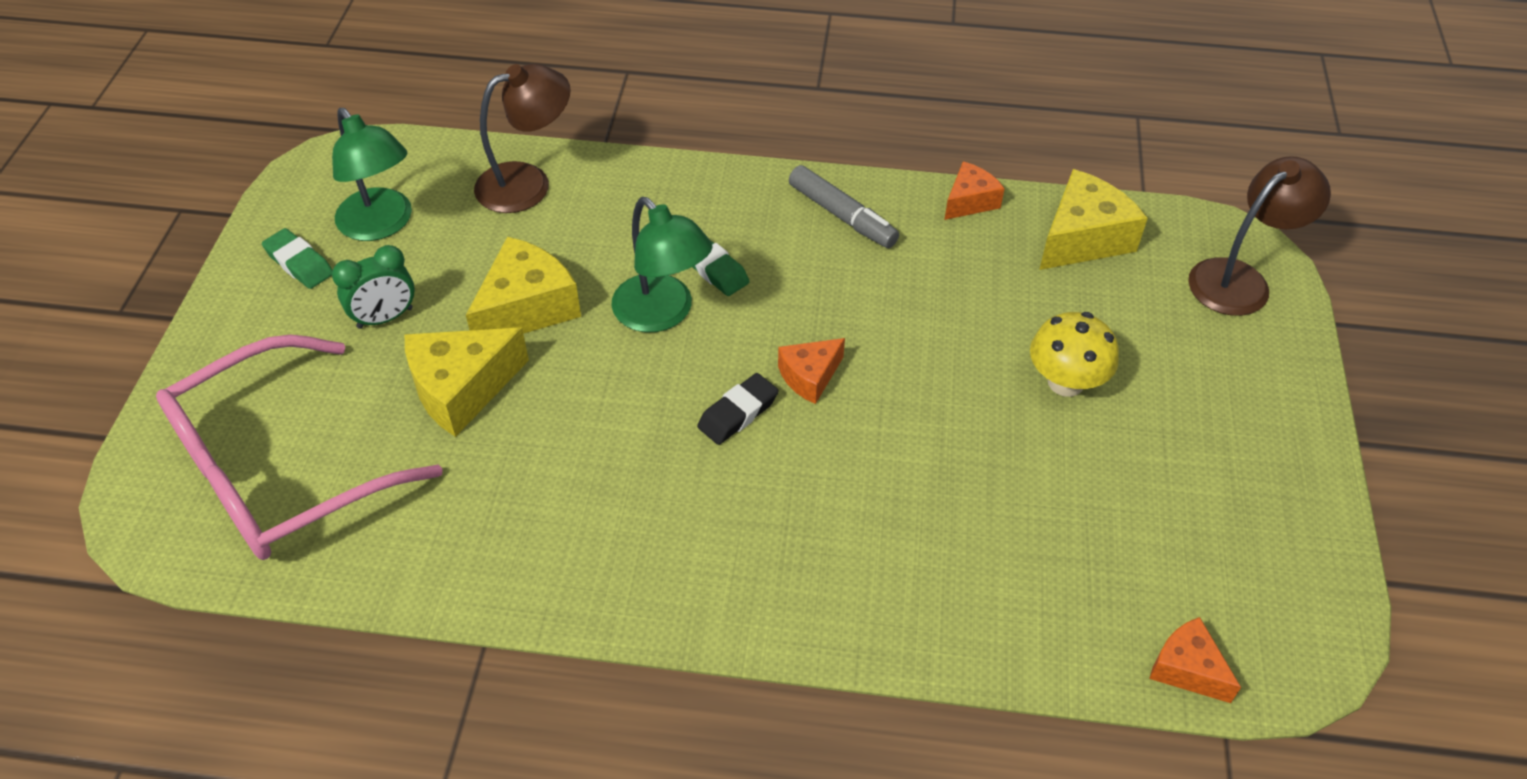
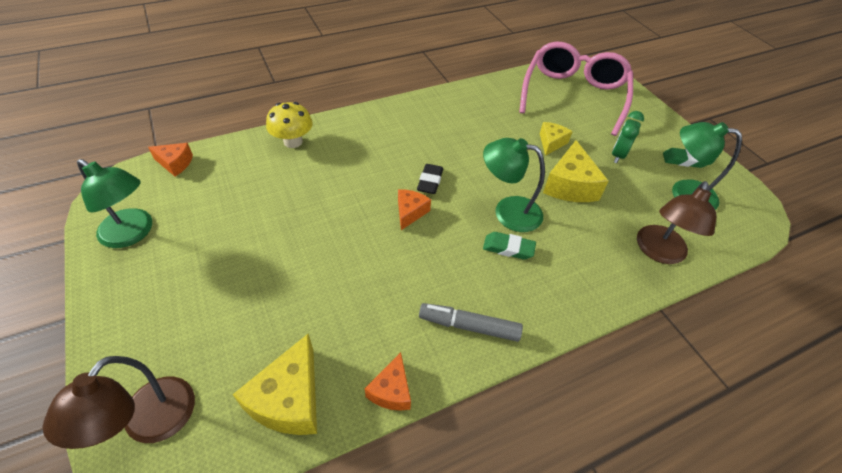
camera: 145 degrees right, 0 degrees up
(462, 389) = (551, 143): yellow cheese -> yellow cheese, size x0.59
(1065, 382) = (267, 271): yellow mushroom -> yellow mushroom (293, 141)
(1268, 536) = (133, 233): none -> green lamp

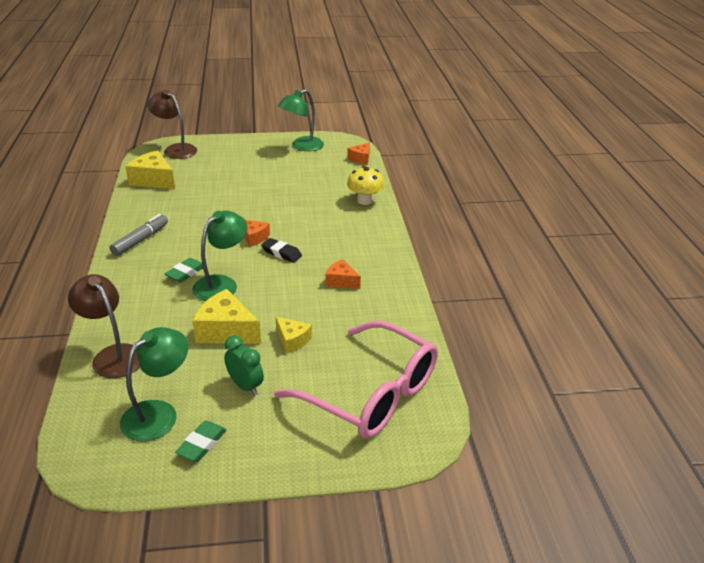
camera: 110 degrees right, 15 degrees down
(391, 390) = (128, 207): orange cheese -> orange cheese (341, 281)

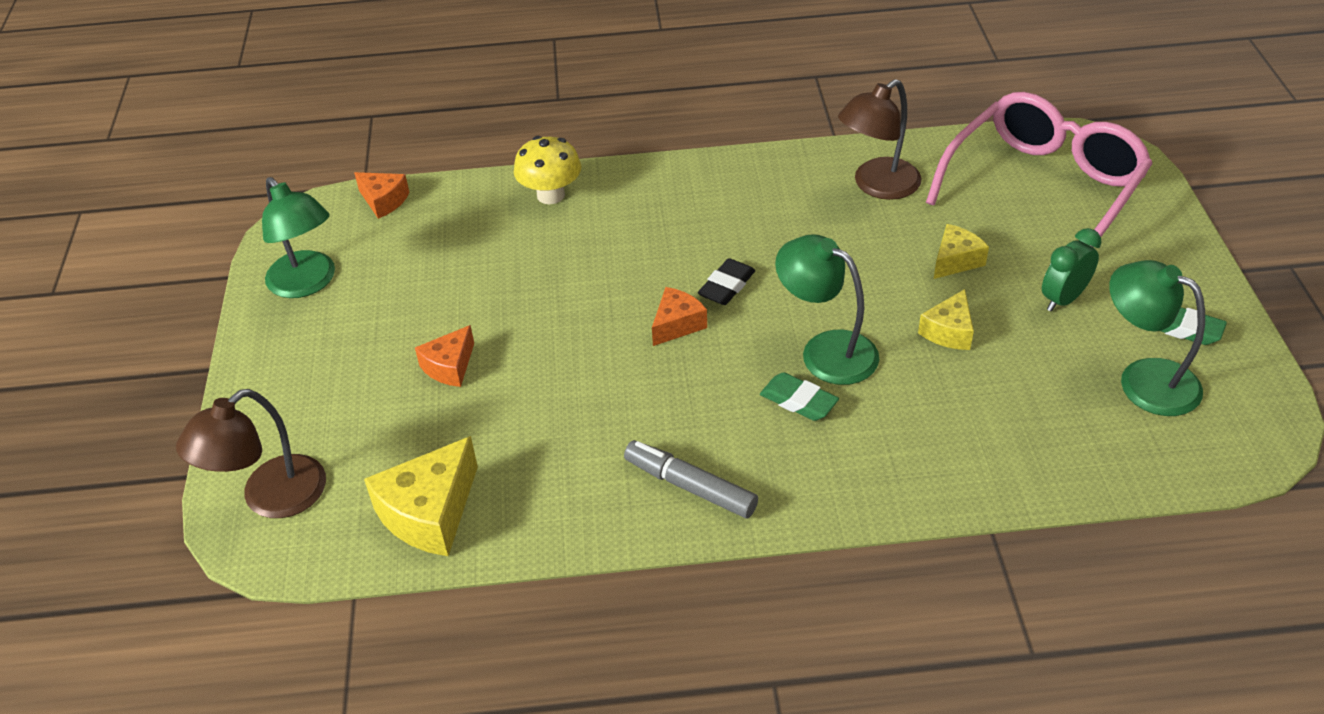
camera: 85 degrees left, 10 degrees up
(113, 355) = (1038, 455): brown lamp -> brown lamp (877, 186)
(226, 331) = (948, 331): yellow cheese -> yellow cheese, size x0.59
(341, 281) = (802, 217): orange cheese -> orange cheese (449, 366)

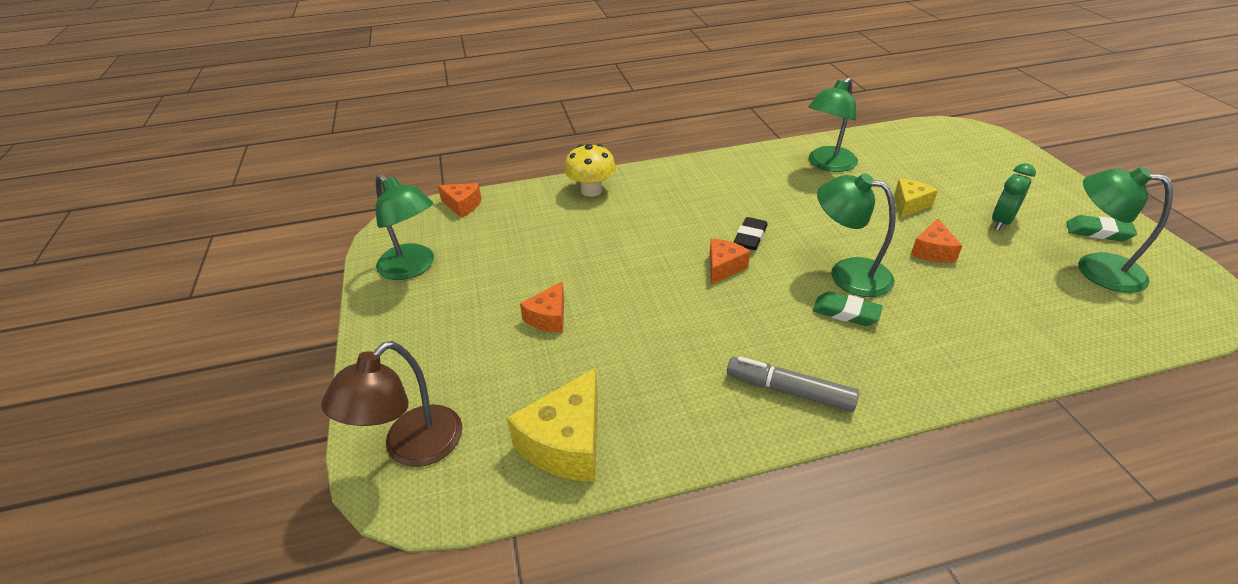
camera: 10 degrees left, 5 degrees down
(877, 186) = (827, 164): brown lamp -> green lamp
(948, 331) = (932, 251): yellow cheese -> orange cheese
(1043, 187) = (942, 155): pink glasses -> none

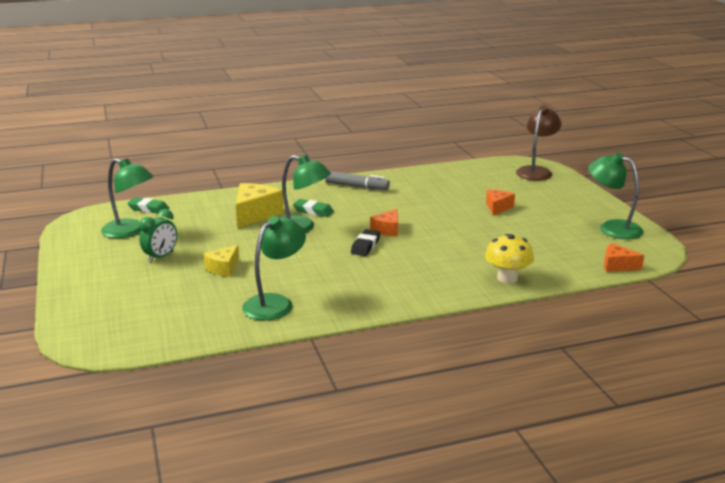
camera: 175 degrees right, 15 degrees down
(566, 443) = (465, 173): yellow cheese -> yellow cheese (255, 214)
(932, 251) = (233, 239): orange cheese -> none
(1098, 232) = (96, 251): green eraser -> green eraser (148, 209)

